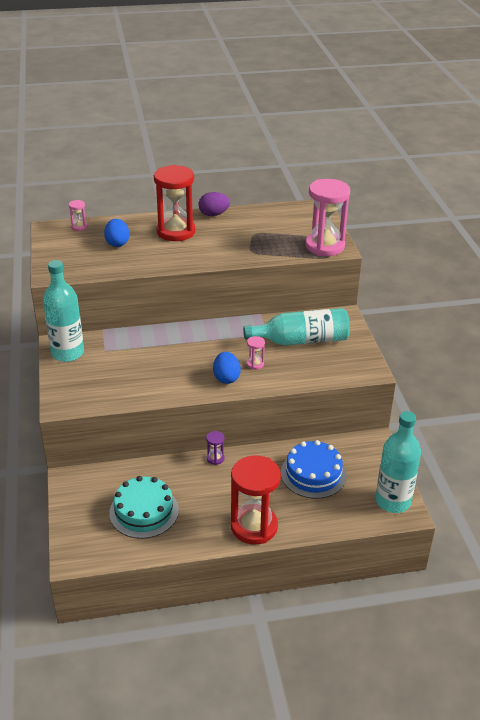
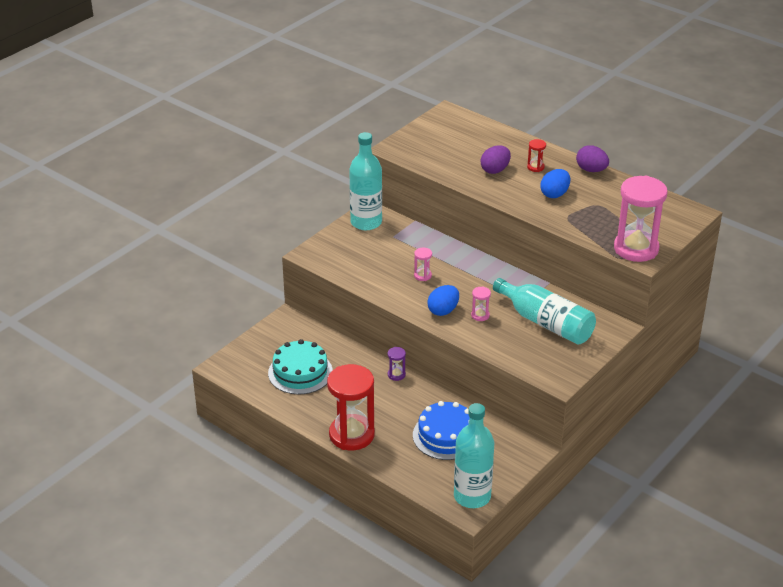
camera: 50 degrees right, 0 degrees up
(79, 227) = (470, 123): pink hourglass -> pink hourglass (422, 275)
(117, 243) = (476, 151): blue egg -> blue egg (554, 194)
(152, 248) = (495, 170): none -> purple egg
(176, 232) = (535, 167): red hourglass -> red hourglass, size x0.42

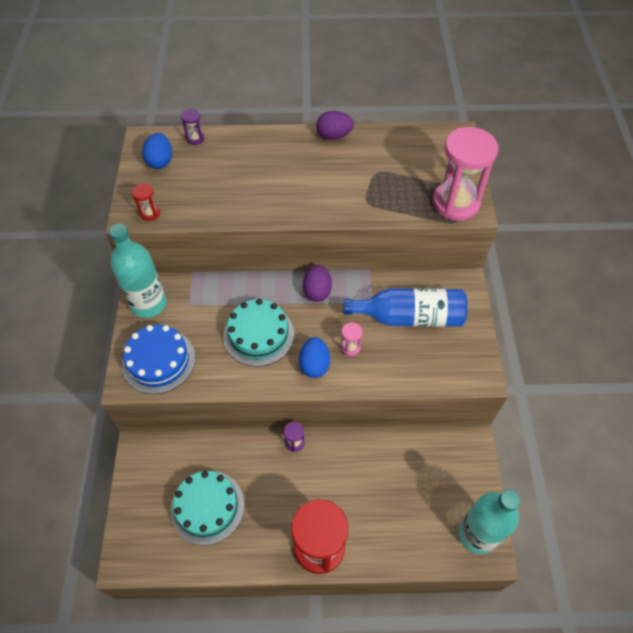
camera: 40 degrees left, 20 degrees up
(422, 275) = (258, 335): pink hourglass -> turquoise cake
(446, 435) = (396, 480): blue cake -> blue cake (159, 361)
(485, 127) = (195, 138): none -> purple hourglass
(495, 170) = (253, 184): purple egg -> purple egg (317, 291)
(535, 167) = (285, 160): red hourglass -> red hourglass (150, 213)
(546, 323) = (410, 317): turquoise bottle -> blue bottle
(554, 194) = (331, 182): blue egg -> blue egg (160, 161)

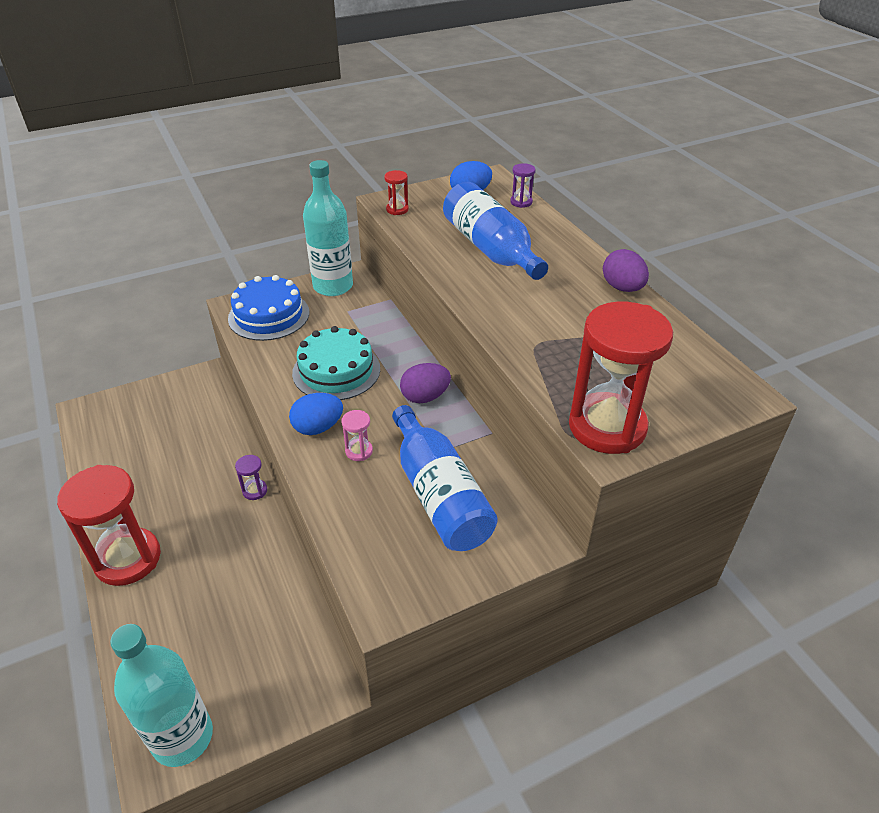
camera: 65 degrees right, 15 degrees down
(207, 507) = (154, 447): turquoise cake -> none
(246, 180) = (491, 249): none -> blue bottle
(455, 203) = (607, 427): pink hourglass -> red hourglass

